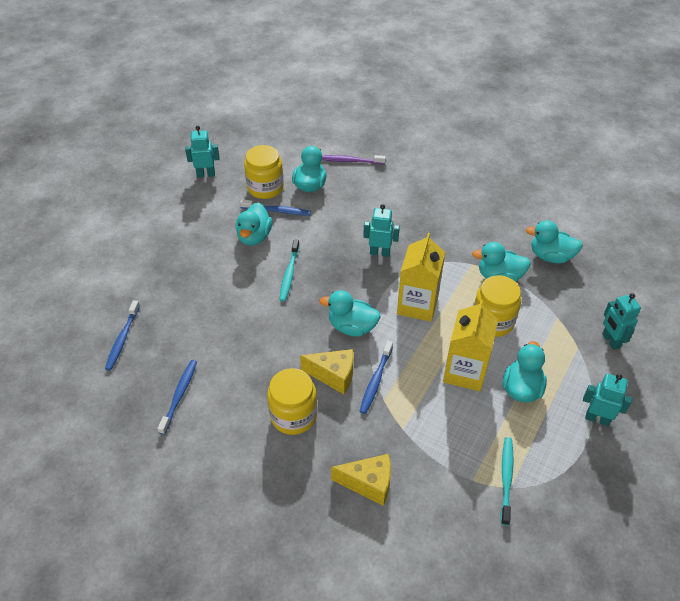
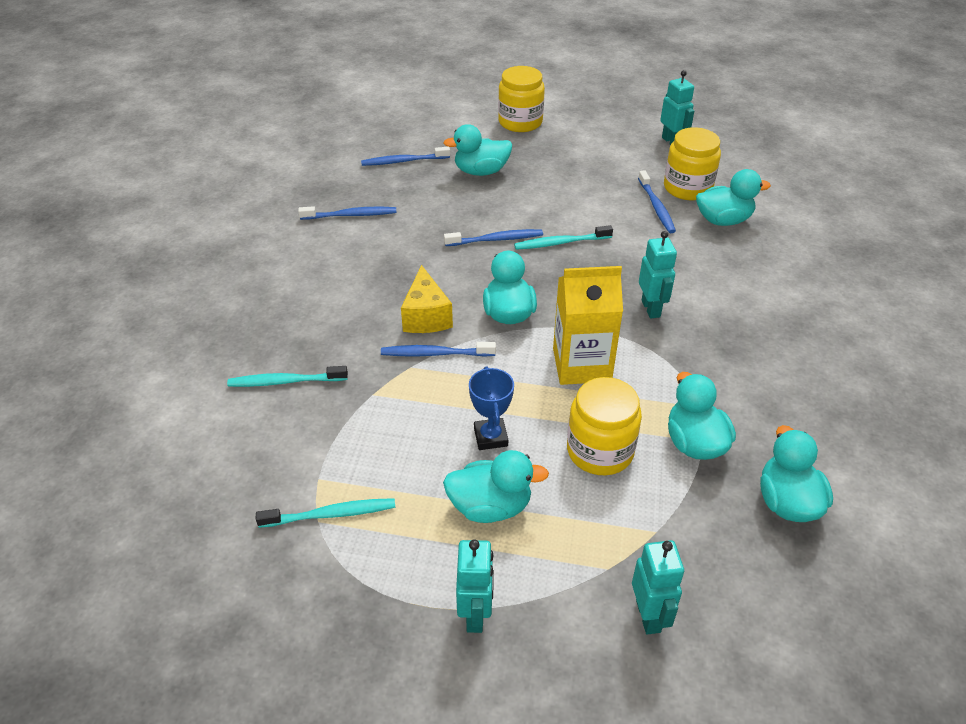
camera: 70 degrees right, 5 degrees down
(254, 237) = (600, 202): turquoise duck -> turquoise duck (481, 171)
(265, 309) = (496, 239): none -> blue toothbrush
(293, 415) = (357, 299): yellow jar -> yellow jar (520, 122)
(350, 161) = (802, 242): purple toothbrush -> none
(368, 483) = (285, 381): yellow cheese -> turquoise toothbrush
(465, 372) = (490, 437): yellow carton -> blue trophy
(610, 341) = (648, 616): turquoise robot -> turquoise robot turned 120 degrees clockwise

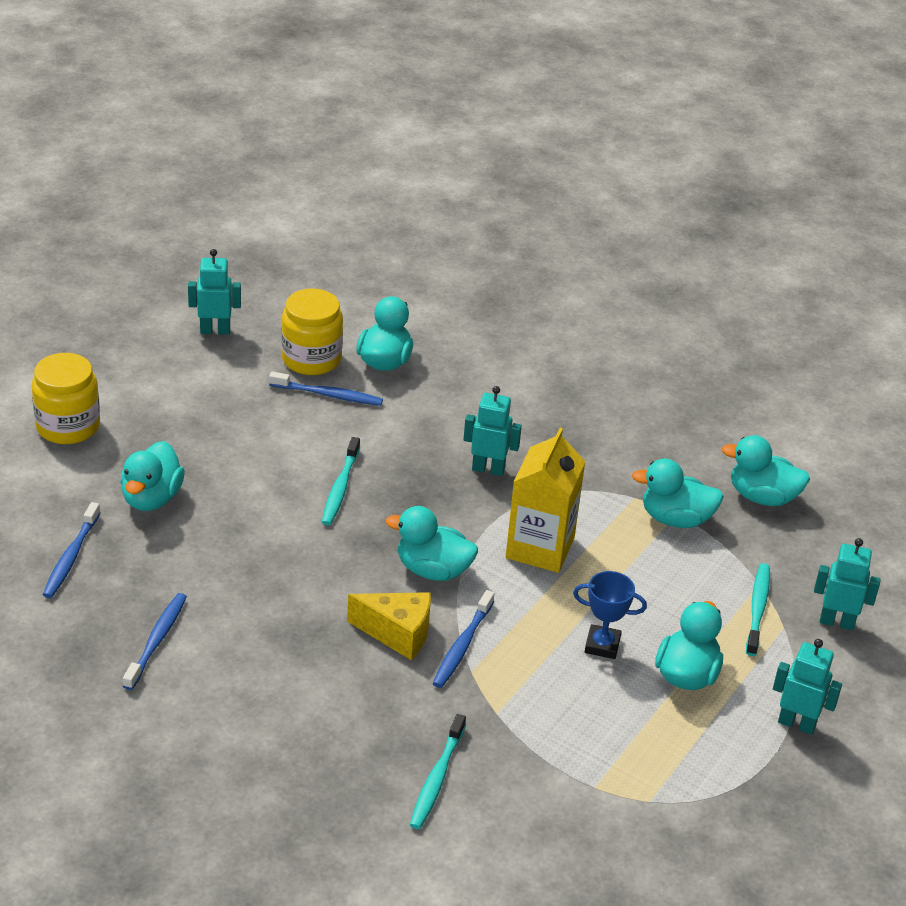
camera: 70 degrees left, 5 degrees down
(331, 514) = (645, 789): turquoise toothbrush -> turquoise toothbrush (757, 609)
(496, 239) = (299, 534): blue toothbrush -> none
(600, 451) = (655, 580): yellow jar -> none

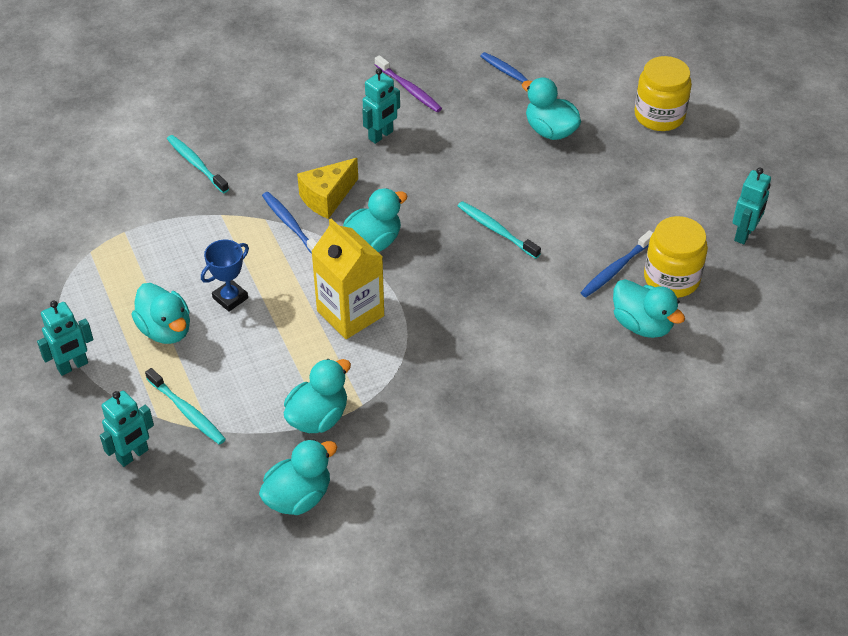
camera: 125 degrees right, 10 degrees up
(157, 640) = (409, 89): blue toothbrush -> purple toothbrush
(488, 469) = (459, 326): turquoise robot -> turquoise robot (381, 135)

